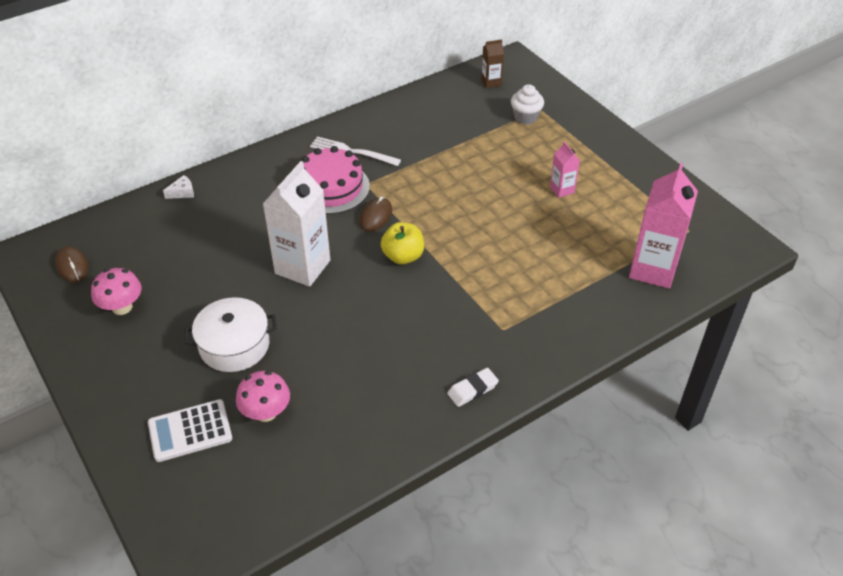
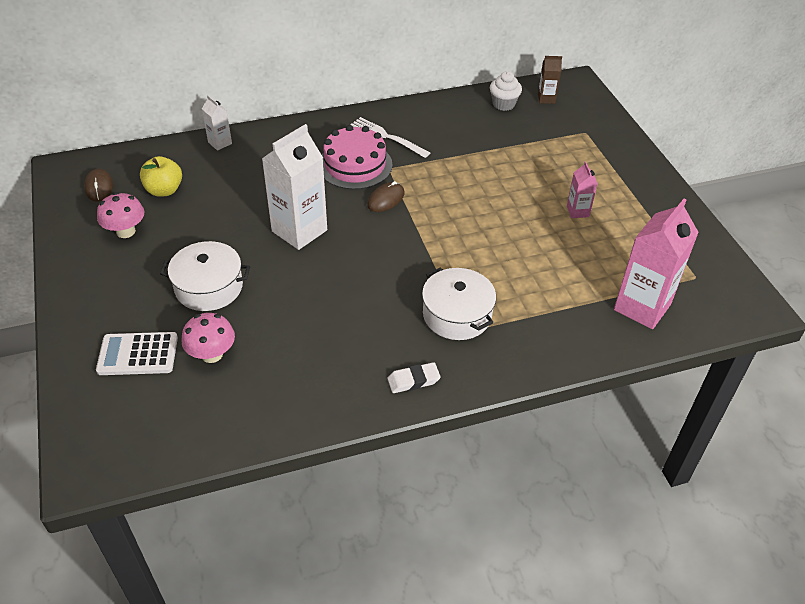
camera: 15 degrees right, 0 degrees up
(182, 192) = (220, 143): white cheese -> white carton
(403, 256) = (397, 241): yellow apple -> yellow apple (164, 190)
(488, 316) = (457, 315): none -> white pot
(525, 117) = (568, 137): white cupcake -> white cupcake (503, 104)

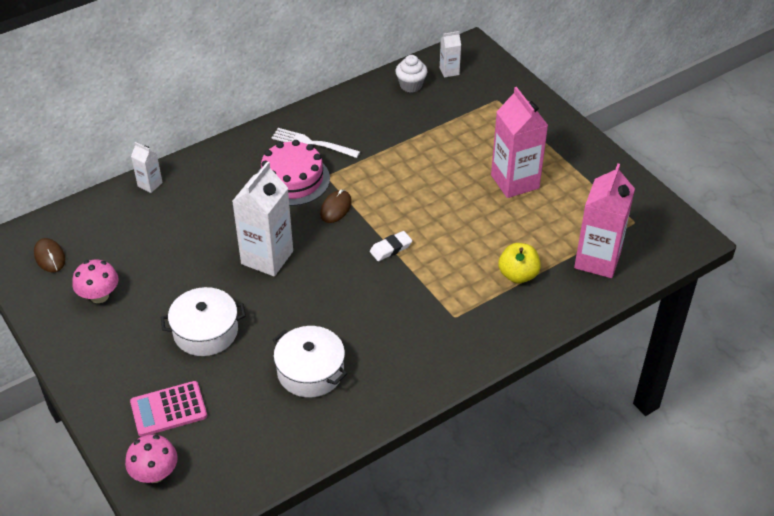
camera: 15 degrees left, 0 degrees up
(138, 354) = (168, 409): white calculator -> pink calculator
(164, 190) = (117, 246): yellow apple -> yellow apple (518, 275)
(212, 354) = (237, 392): pink mushroom -> pink mushroom (155, 473)
(413, 380) = (425, 372): white eraser -> white eraser (391, 248)
(457, 315) = (441, 304): white pot -> white pot (310, 371)
(546, 99) = (449, 71): brown carton -> white carton
(577, 211) = (515, 182): pink carton -> pink carton, size x2.05

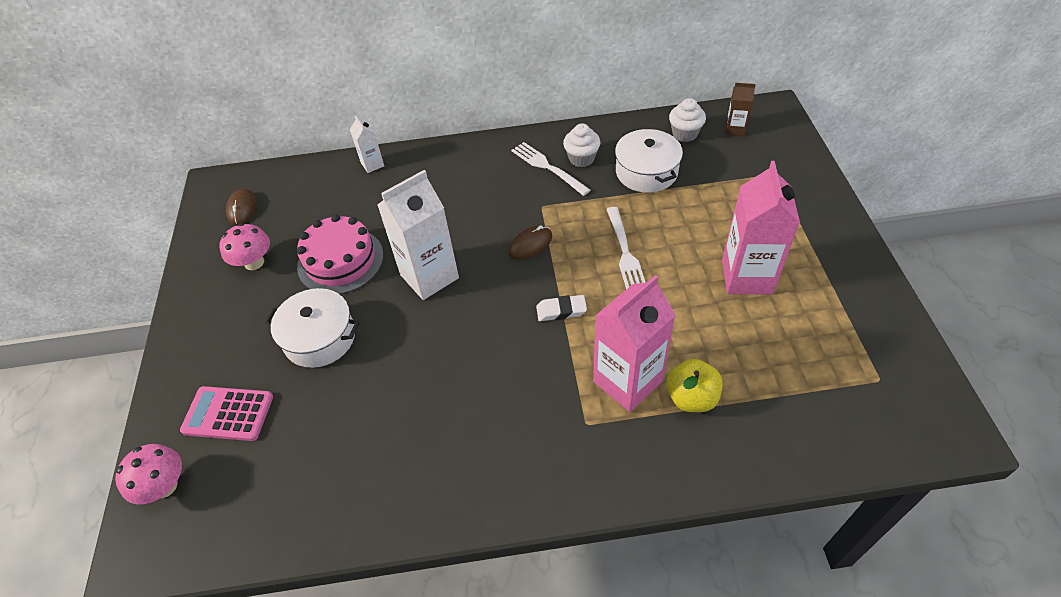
camera: 30 degrees right, 5 degrees up
(292, 179) = (506, 199): pink cake -> pink cake (340, 261)
(310, 371) = (390, 428): white pot -> white pot (646, 172)
(337, 128) = (581, 159): none -> white cupcake
(415, 191) = (625, 252): none -> white fork
(449, 71) = (735, 129): white carton -> brown carton
(597, 260) = (804, 415): pink carton -> pink carton (627, 381)

